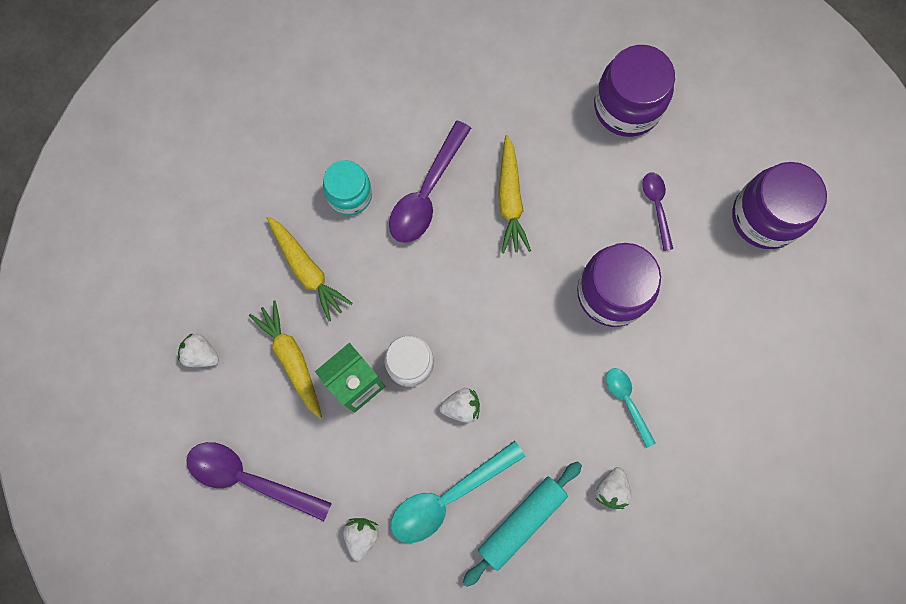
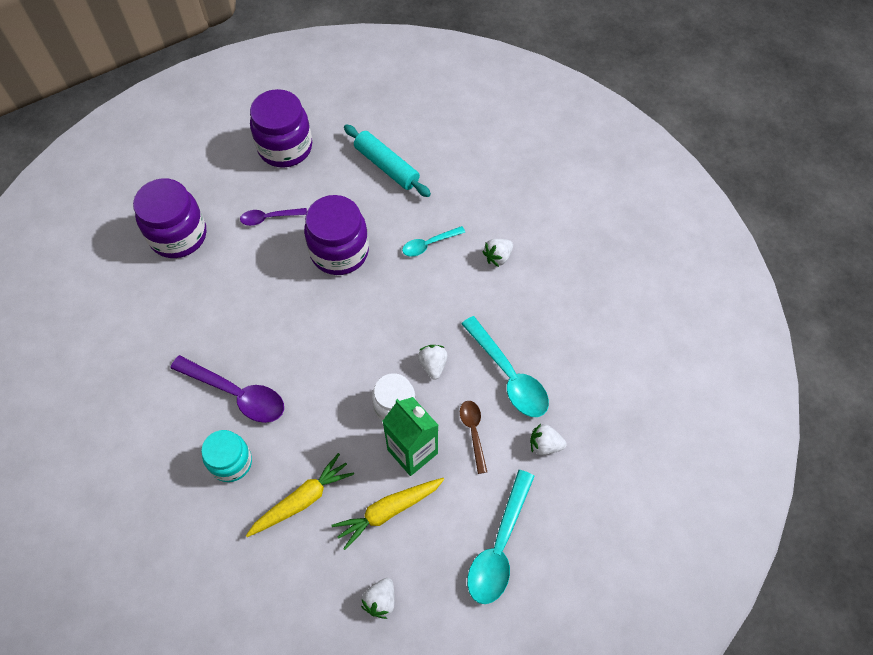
camera: 90 degrees left, 15 degrees down
(249, 478) = (499, 546): purple spoon -> turquoise spoon
(378, 453) = (473, 432): none -> brown spoon
(510, 200) = (251, 325): yellow carrot -> none
(522, 522) = (526, 320): turquoise rolling pin -> turquoise rolling pin (387, 166)
(611, 489) = (498, 257): white strawberry -> white strawberry turned 120 degrees clockwise

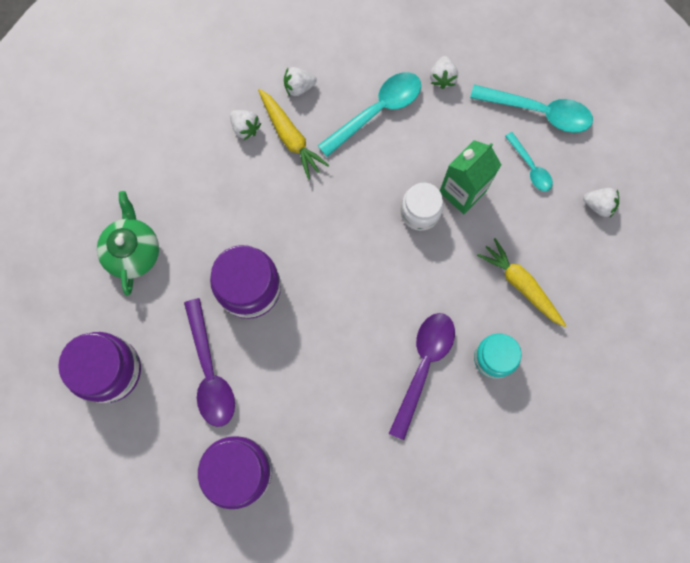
camera: 95 degrees left, 15 degrees up
(269, 218) = (210, 371): purple spoon -> purple spoon, size x1.75
(387, 166) = (133, 251): turquoise rolling pin -> green teapot
(388, 511) = (521, 207): yellow carrot -> yellow carrot (290, 137)
(429, 244) = (234, 196): turquoise spoon -> turquoise spoon (530, 167)
(433, 365) = (373, 181): white strawberry -> white strawberry (299, 87)
(473, 432) = (437, 139): brown spoon -> none

